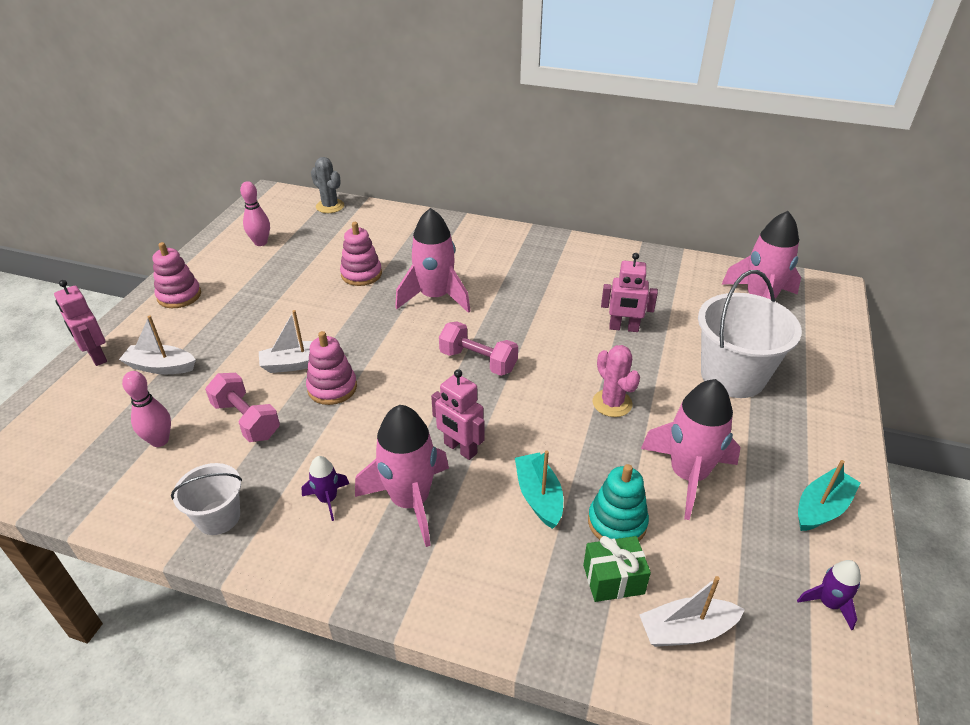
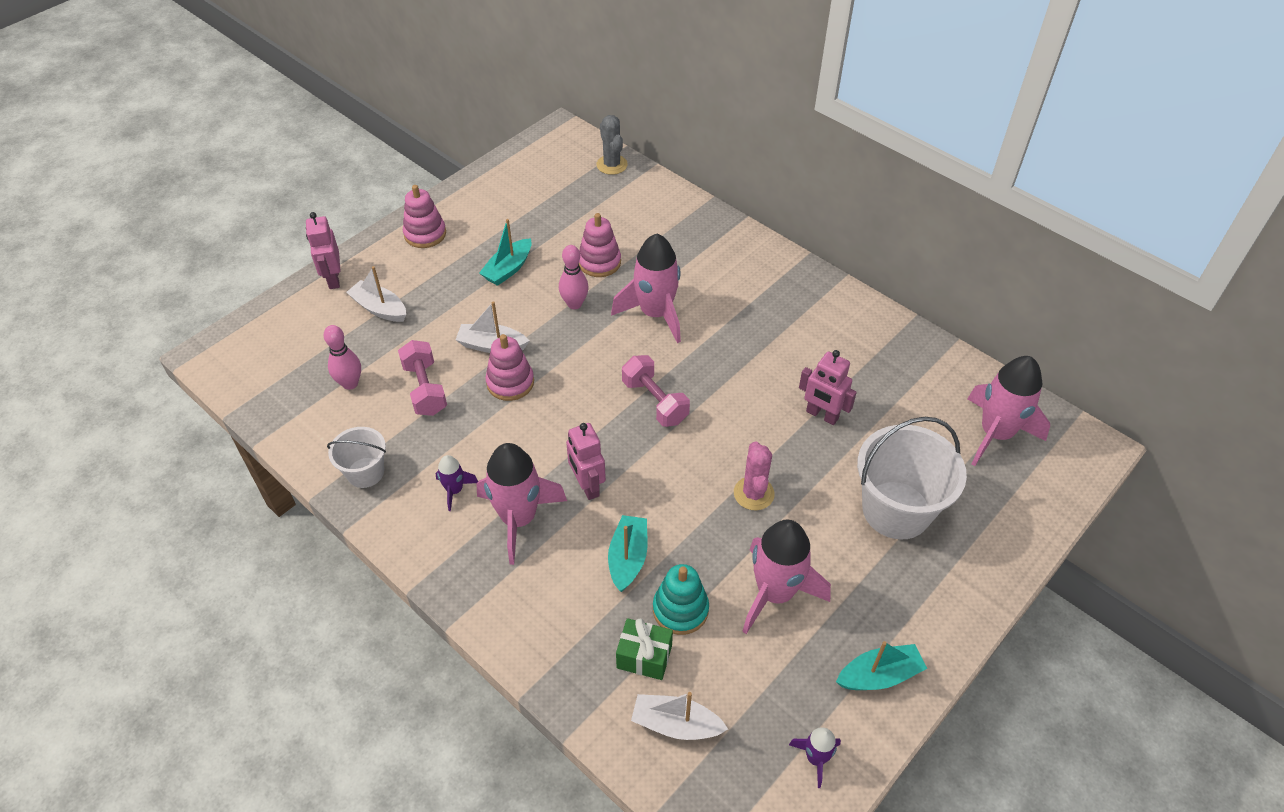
camera: 25 degrees right, 10 degrees up
(260, 242) = (524, 192): pink bowling pin -> pink bowling pin (574, 304)
(278, 301) = (508, 269): none -> turquoise boat

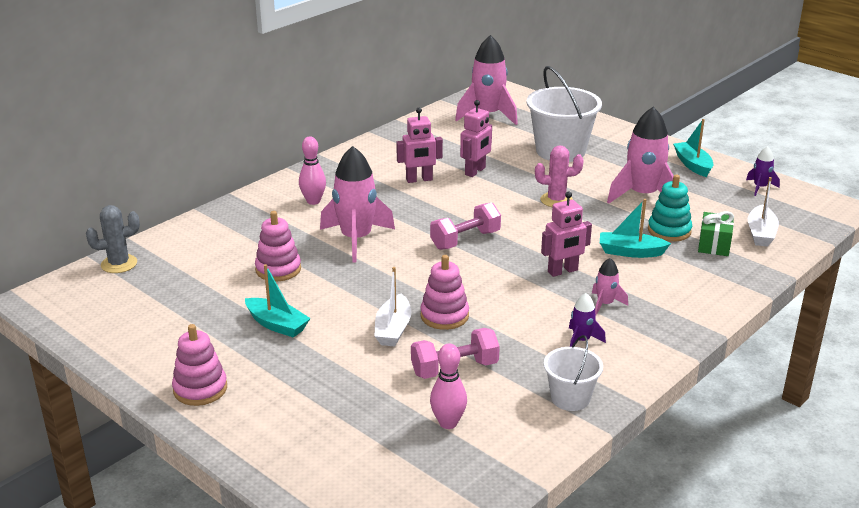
camera: 90 degrees left, 20 degrees down
(333, 279) = (268, 458): pink robot -> pink robot (419, 180)
(379, 308) = (328, 413): white boat -> none
(519, 519) = (605, 304): pink rocket -> pink rocket, size x0.48
(574, 304) = (337, 282): pink bowling pin -> pink bowling pin (313, 201)

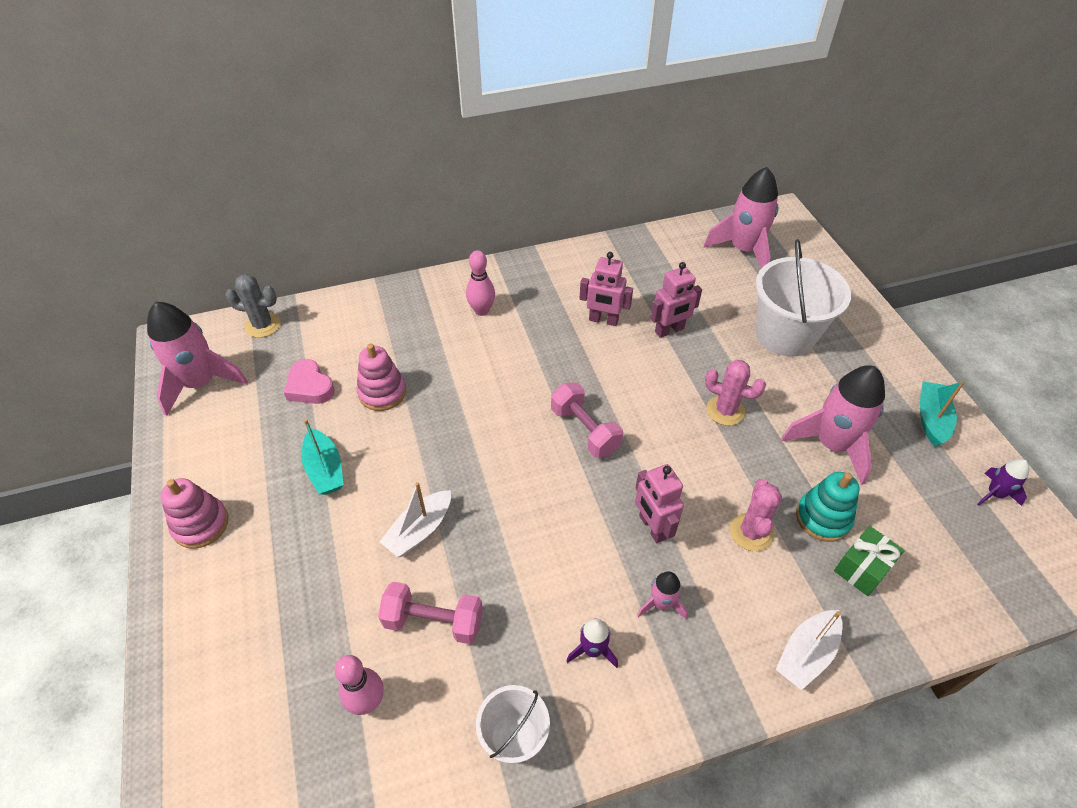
camera: 30 degrees right, 20 degrees up
(208, 285) = (310, 387): none -> pink heart
(356, 239) = (481, 382): pink rocket -> pink rocket (201, 383)
(444, 316) = (482, 535): pink stacking toy -> none
(465, 240) = (584, 430): pink dumbbell -> pink dumbbell turned 60 degrees clockwise
(563, 271) = (652, 527): pink robot -> pink robot turned 60 degrees clockwise
(630, 252) = (751, 532): turquoise boat -> pink cactus
(760, 233) = (939, 576): white boat -> white boat (806, 654)

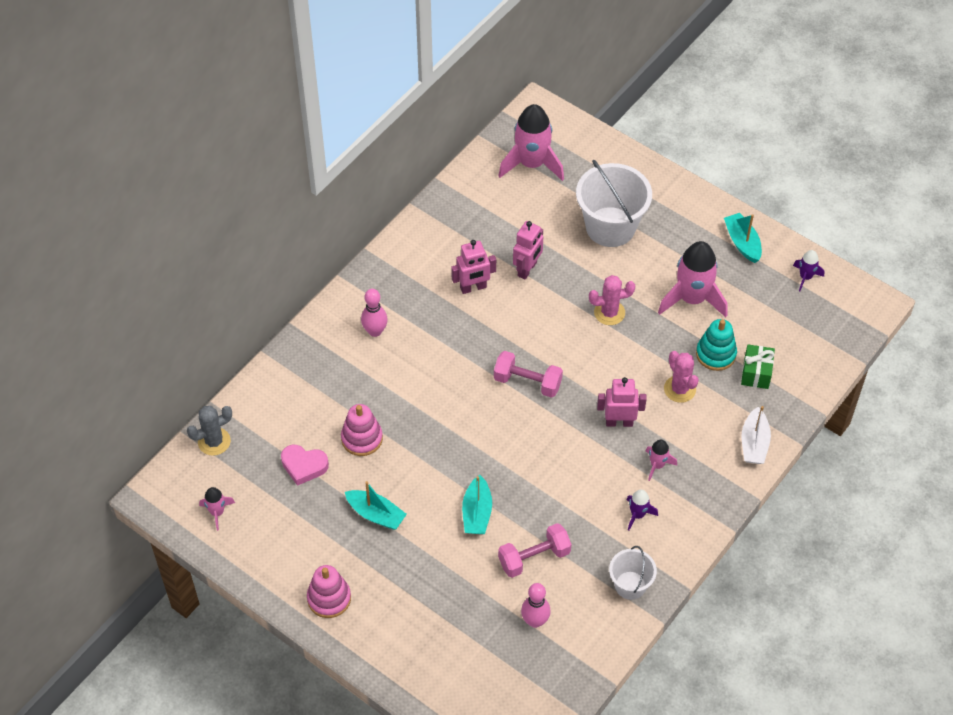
camera: 35 degrees left, 5 degrees up
(201, 383) = (217, 512): pink rocket -> pink rocket, size x0.48
(419, 530) = (477, 513): white boat -> turquoise boat
(652, 527) = (619, 422): pink robot -> pink robot turned 150 degrees clockwise

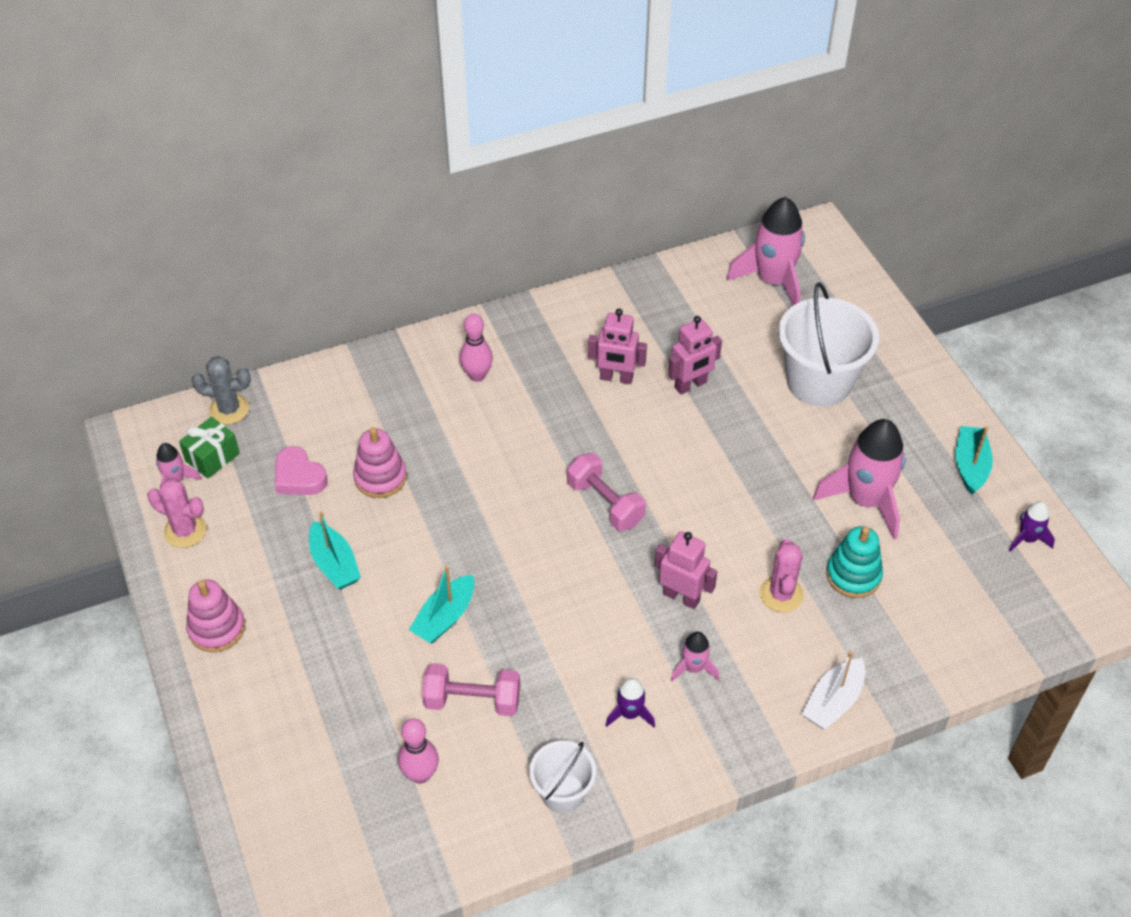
camera: 30 degrees right, 5 degrees down
(609, 312) = (754, 472): pink cactus -> pink cactus (185, 531)
(756, 373) = (890, 620): green gift -> green gift (212, 457)

